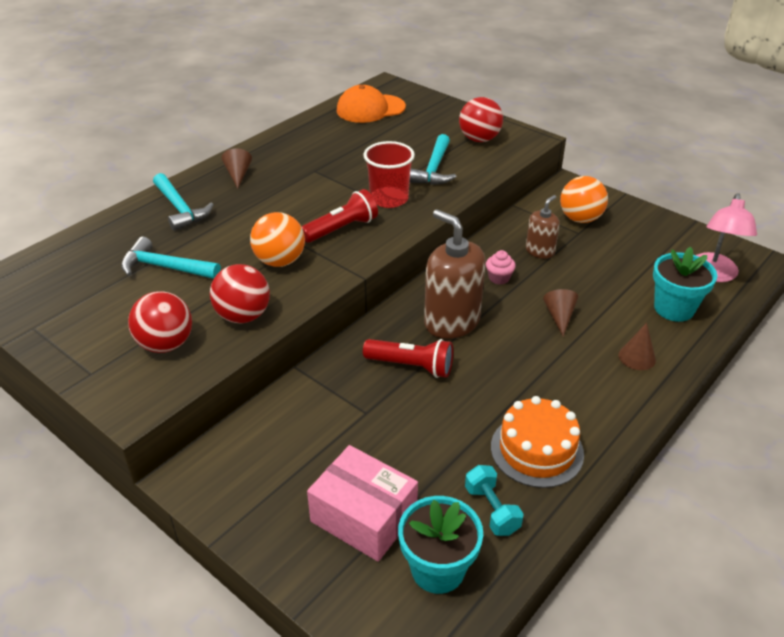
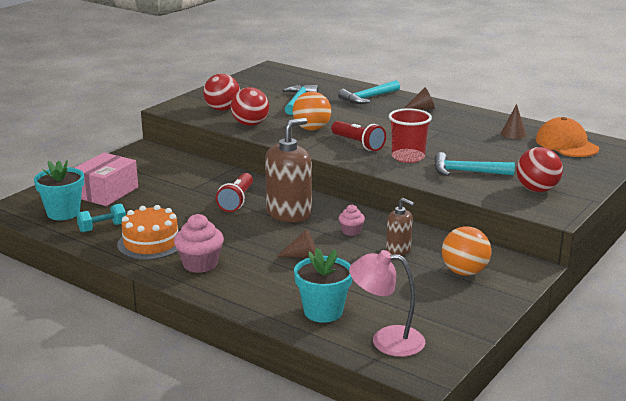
camera: 85 degrees right, 15 degrees down
(589, 400) = (200, 264): none -> pink cupcake
(637, 357) = (251, 287): brown cone -> brown cone (513, 134)

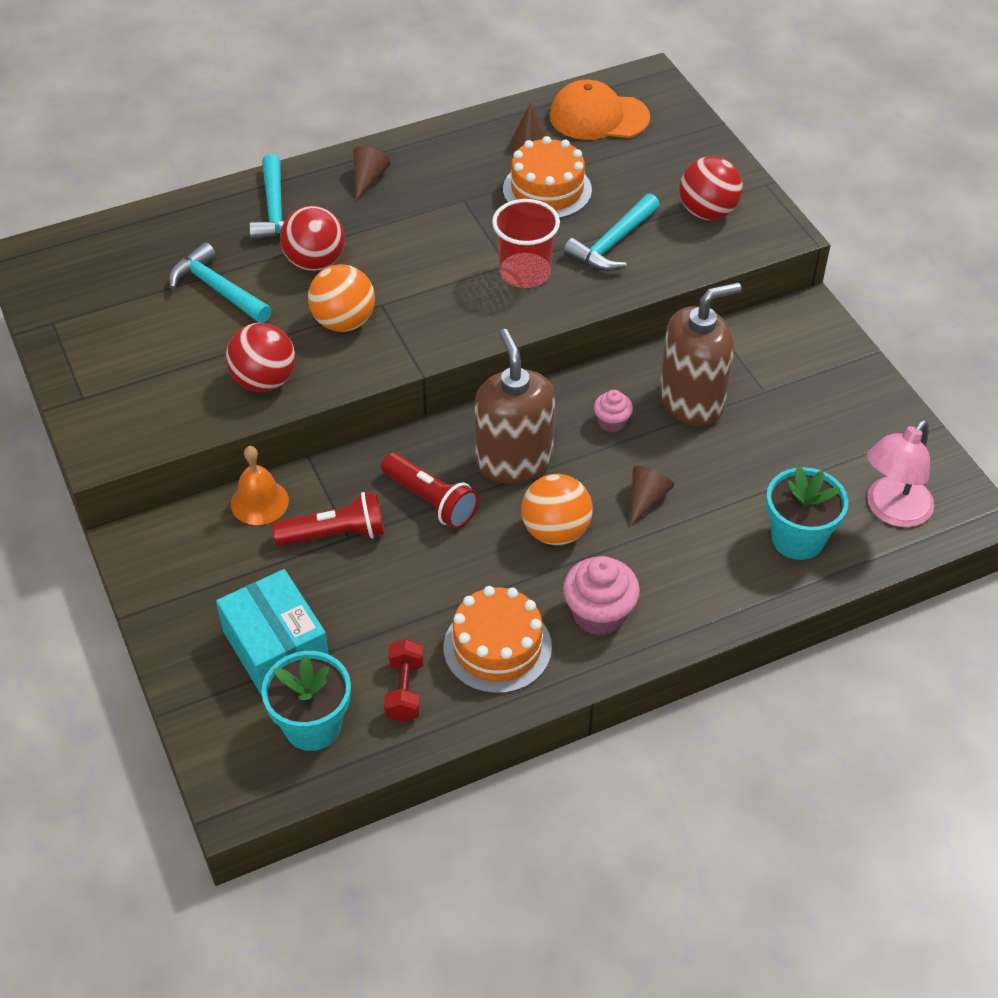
camera: 60 degrees left, 25 degrees up
(102, 228) = (405, 690): turquoise dumbbell -> red dumbbell
(106, 192) = (276, 647): pink box -> turquoise box
(194, 165) = (259, 502): none -> orange bell
(222, 109) = (169, 389): red ball -> red ball (315, 262)
(358, 144) = (441, 299): red flashlight -> red flashlight (335, 534)
(398, 250) = (692, 401): brown soap dispenser -> brown soap dispenser, size x1.82
(464, 272) = (782, 371): orange ball -> orange ball (555, 531)
(482, 146) = (547, 190): none -> orange cake

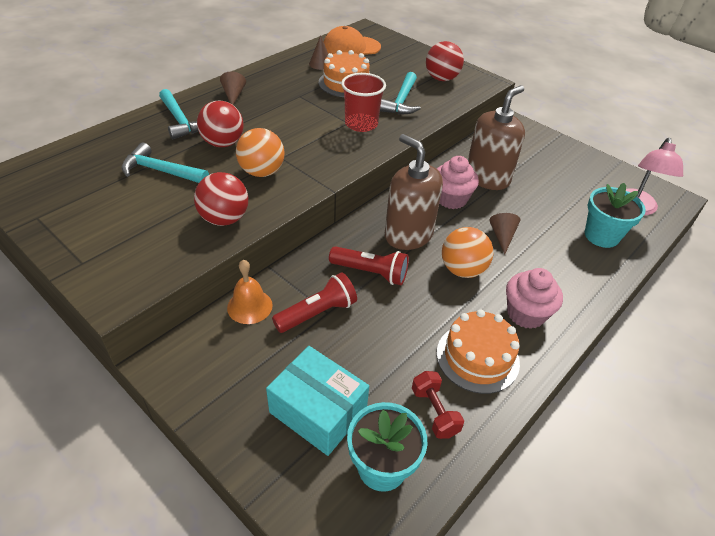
camera: 25 degrees left, 5 degrees down
(612, 422) = (451, 199): pink cupcake -> pink cupcake, size x1.75

